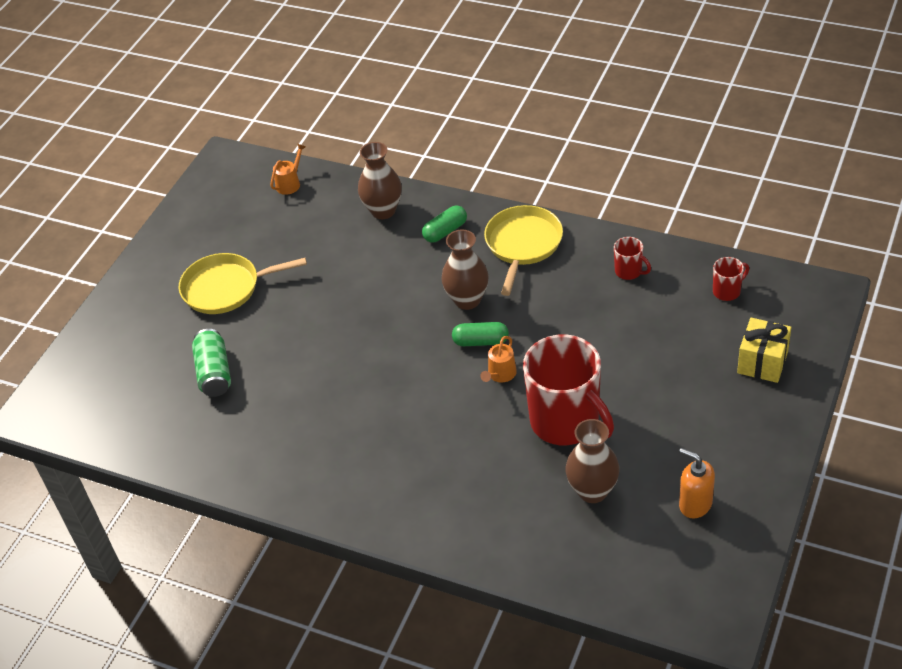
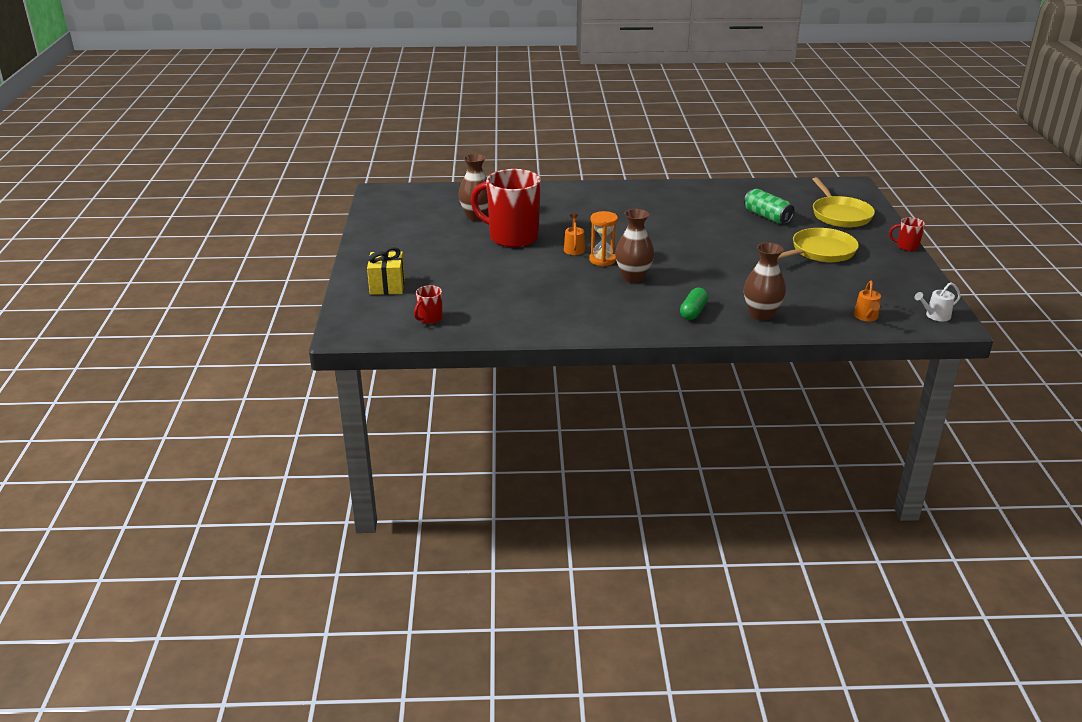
camera: 150 degrees right, 15 degrees down
(228, 169) = (935, 316): none -> white watering can
(481, 341) = (602, 260): green capsule -> orange hourglass
(523, 244) = (620, 316): yellow pan -> yellow pan (840, 215)
(629, 271) = (518, 315): red mug -> red mug (906, 246)
(695, 504) = (410, 222): orange soap dispenser -> none

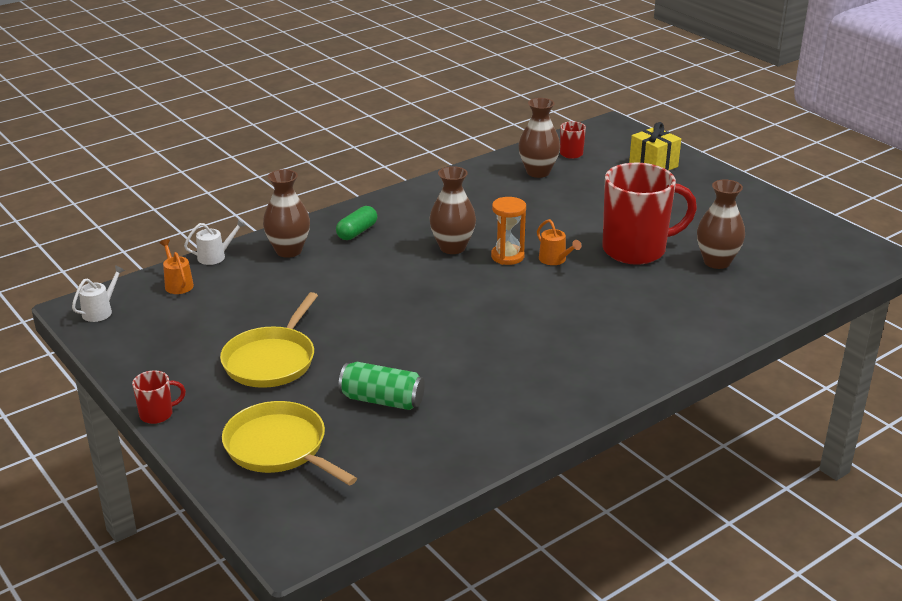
camera: 145 degrees right, 0 degrees up
(485, 311) = (538, 172): none -> brown vase
(693, 312) = (357, 232): green capsule -> green capsule turned 45 degrees clockwise
(825, 329) = (215, 256): none -> white watering can

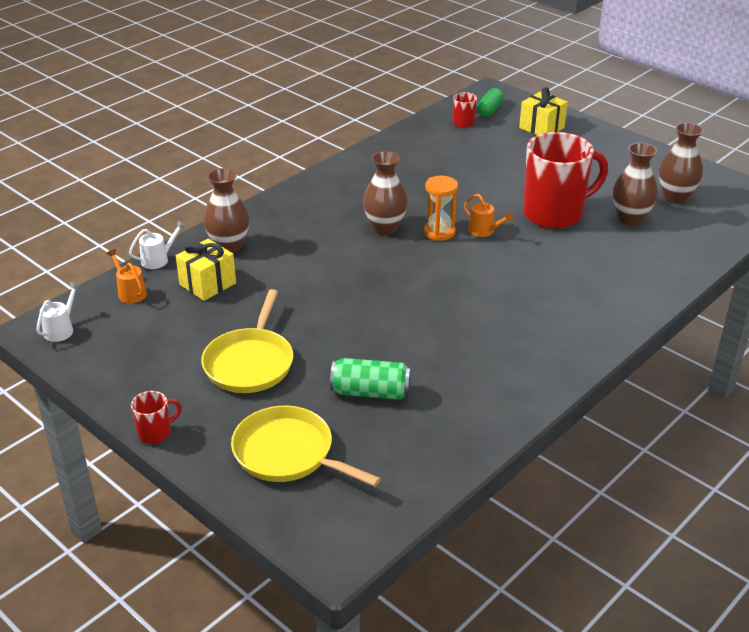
camera: 10 degrees left, 5 degrees up
(255, 283) = (207, 284): none -> yellow gift
(357, 232) = (288, 220): green capsule -> green capsule (489, 110)
(538, 172) = (439, 144): brown vase -> brown vase (675, 197)

